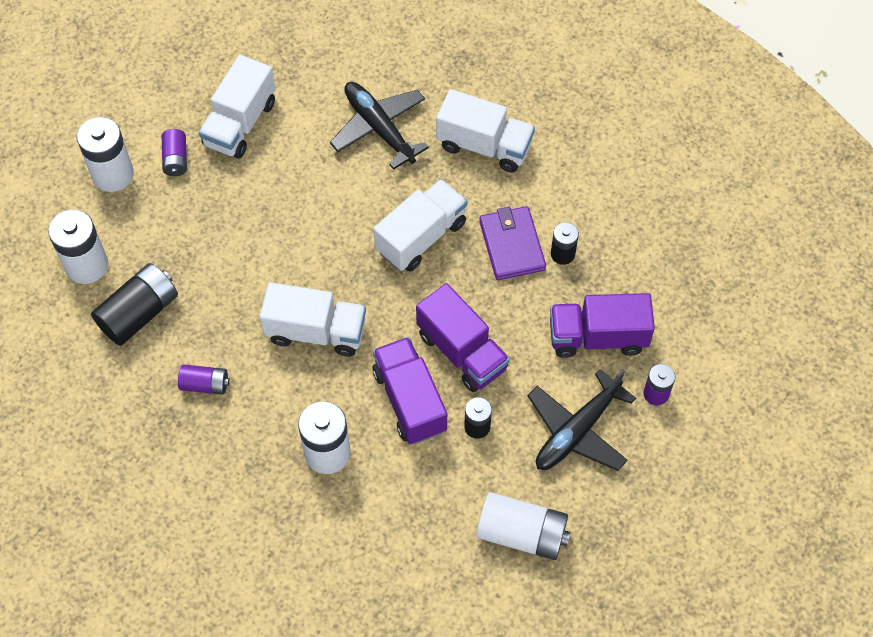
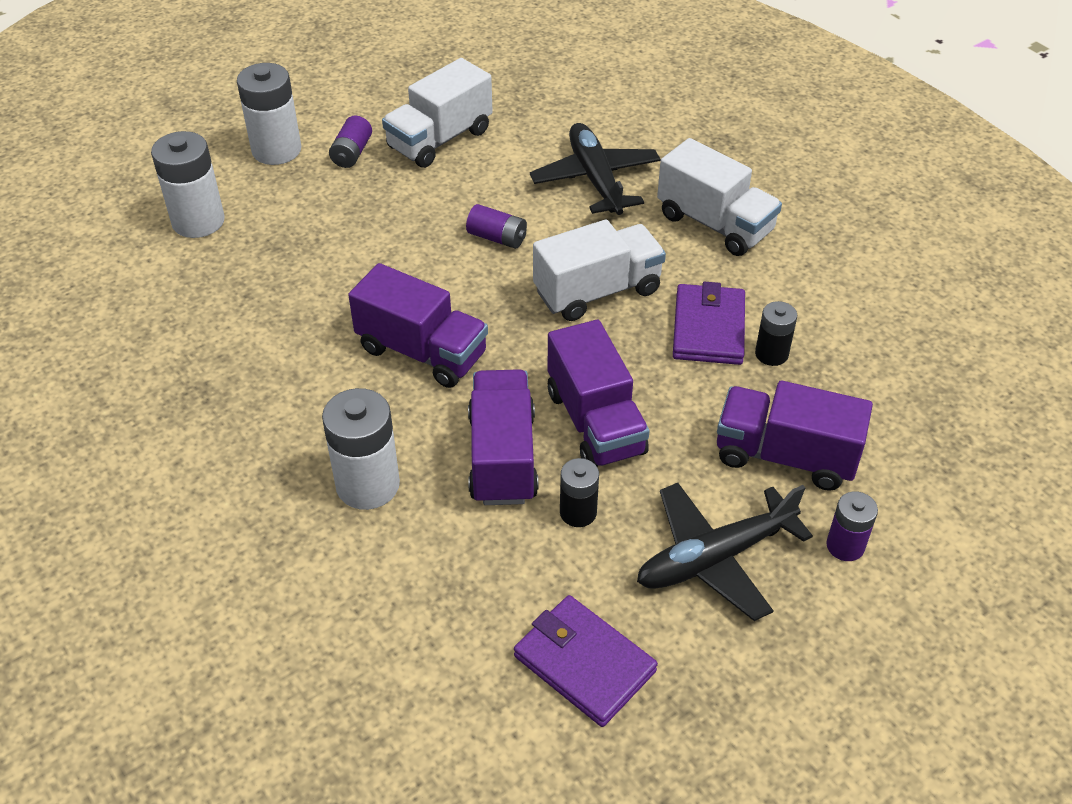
camera: 20 degrees right, 15 degrees down
(139, 313) = (227, 279): black battery -> none
(205, 384) = (260, 369): purple battery -> purple battery (497, 238)
(316, 331) = (422, 352): white truck -> purple truck
(522, 533) = (584, 663): white battery -> purple wallet

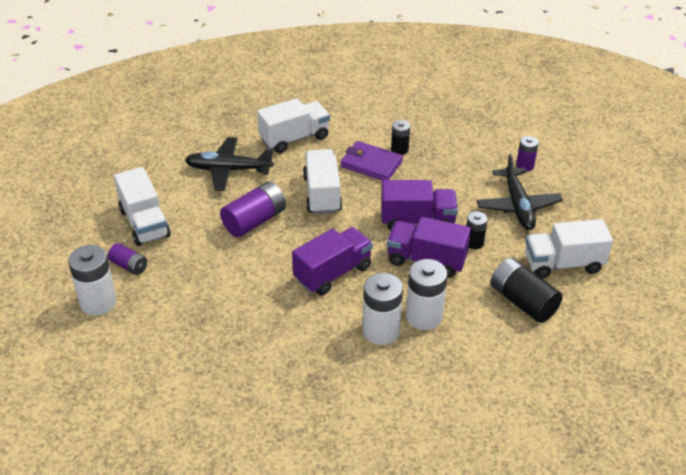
camera: 70 degrees left, 5 degrees down
(198, 221) = (149, 355): white battery -> white battery (381, 331)
(455, 616) = (523, 301): none -> black battery
(497, 238) = (254, 221): purple battery -> purple battery, size x1.74
(584, 663) = (563, 264): purple wallet -> white truck
(785, 456) = (466, 166): purple truck -> none

